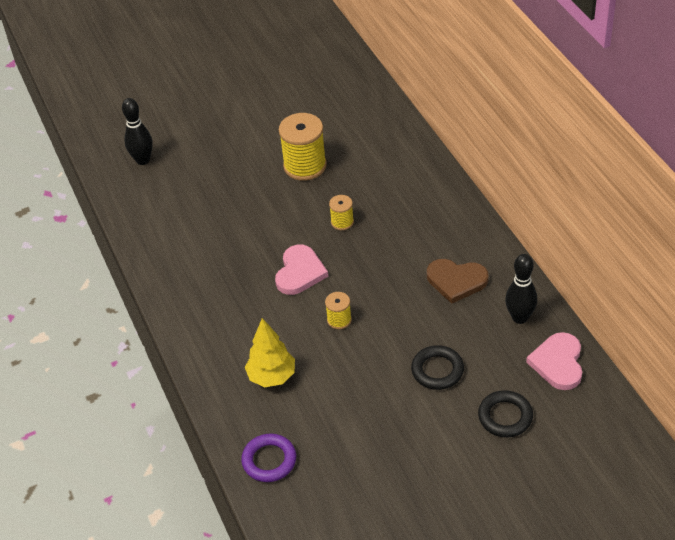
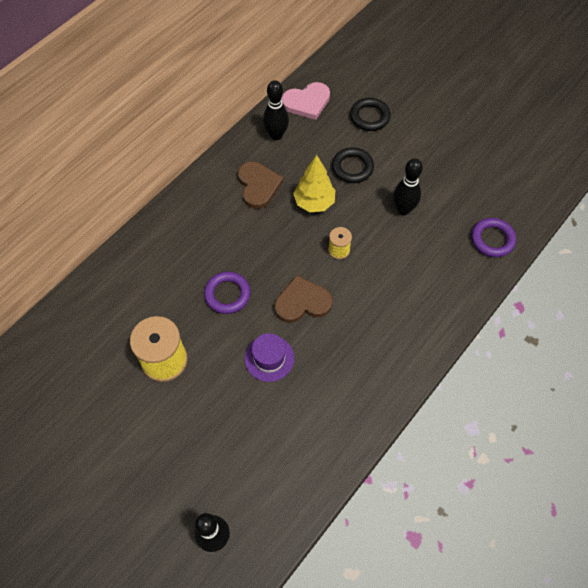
camera: 120 degrees left, 15 degrees up
(260, 232) = (269, 358): none -> purple hat
(272, 377) = (420, 272): yellow tree -> yellow tree (314, 203)
(300, 272) = (302, 302): pink heart -> brown heart
(342, 222) = (227, 294): yellow spool -> purple ring
(355, 395) = (403, 209): none -> black bowling pin

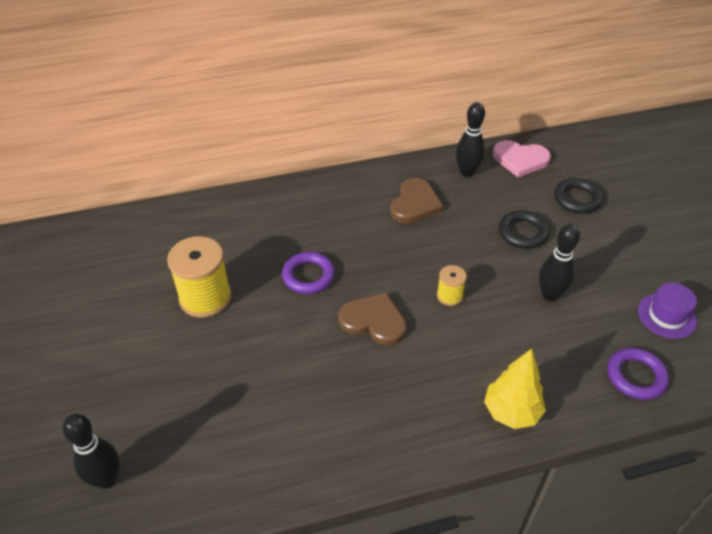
camera: 35 degrees right, 15 degrees down
(269, 358) = (299, 351): purple hat -> purple hat (666, 316)
(314, 203) = (458, 243): yellow tree -> yellow tree (511, 412)

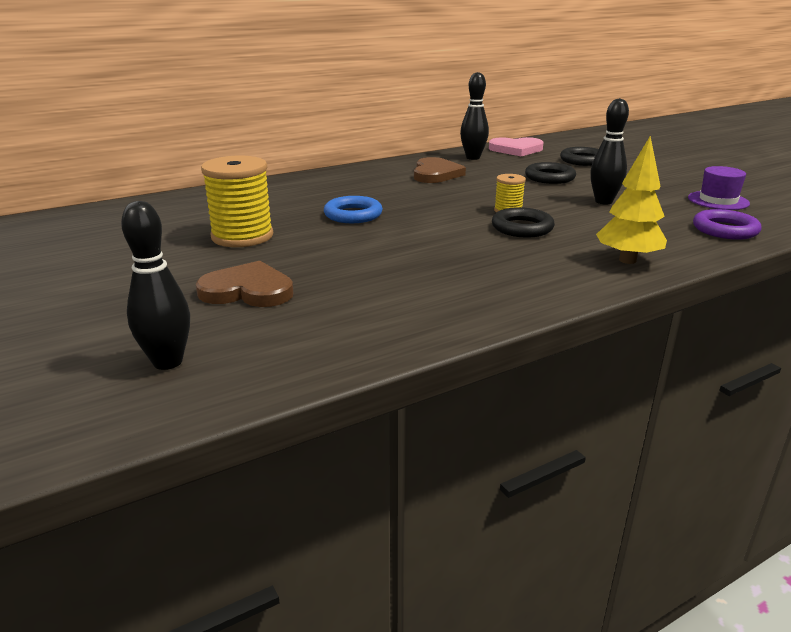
camera: 15 degrees left, 20 degrees down
(308, 276) = (353, 215): purple ring -> blue ring
(373, 321) = (441, 230): brown heart -> brown heart (248, 290)
(447, 332) = (522, 228): none -> black ring

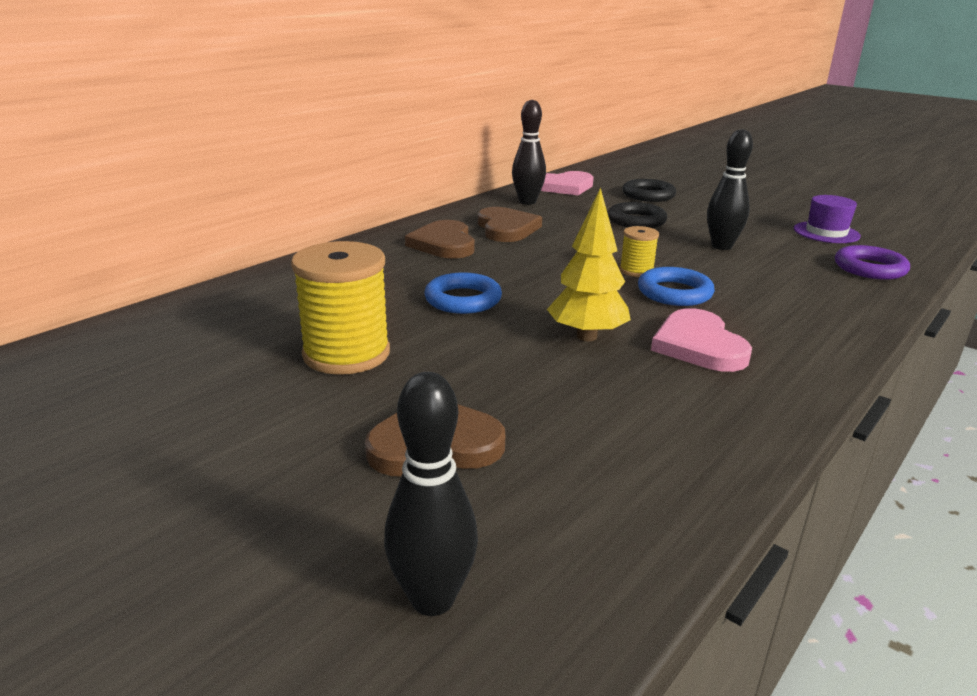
camera: 20 degrees left, 0 degrees up
(377, 180) = (444, 244): none -> brown heart
(499, 262) = (698, 345): none -> pink heart
(522, 228) = (674, 293): black ring -> blue ring
(627, 260) = (822, 321): yellow tree -> yellow tree (587, 336)

